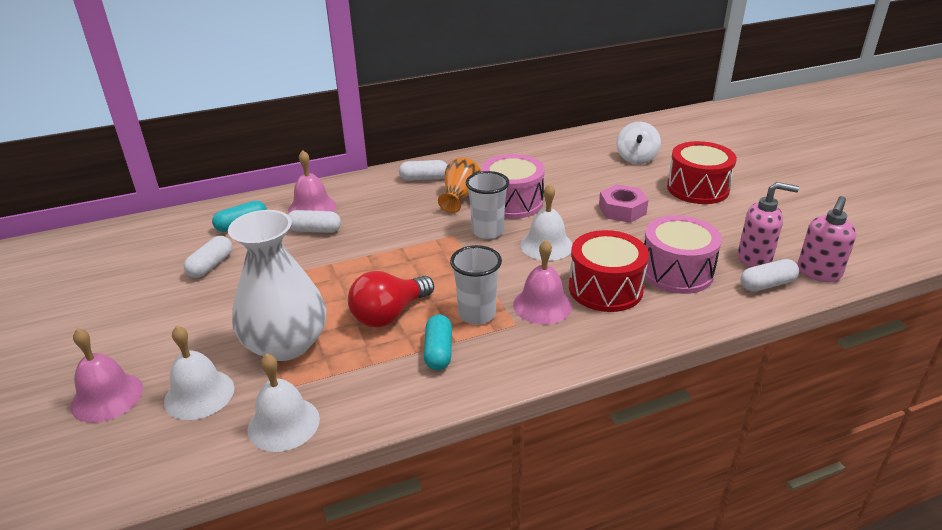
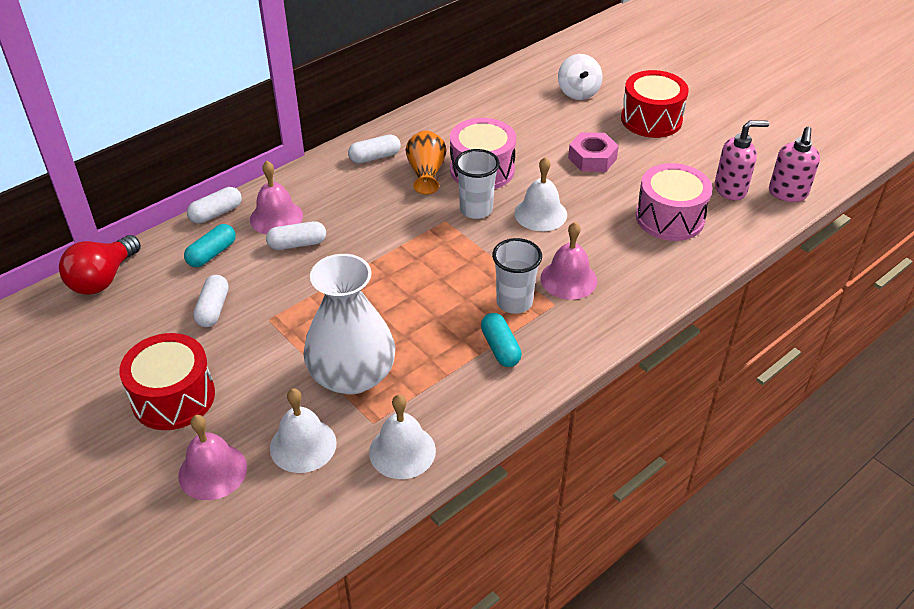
camera: 20 degrees left, 10 degrees up
(389, 314) = (433, 321): red light bulb -> red light bulb (103, 279)
(605, 288) = (616, 249): red drum -> red drum (173, 397)
(767, 285) = (750, 215): white capsule -> white capsule (216, 213)

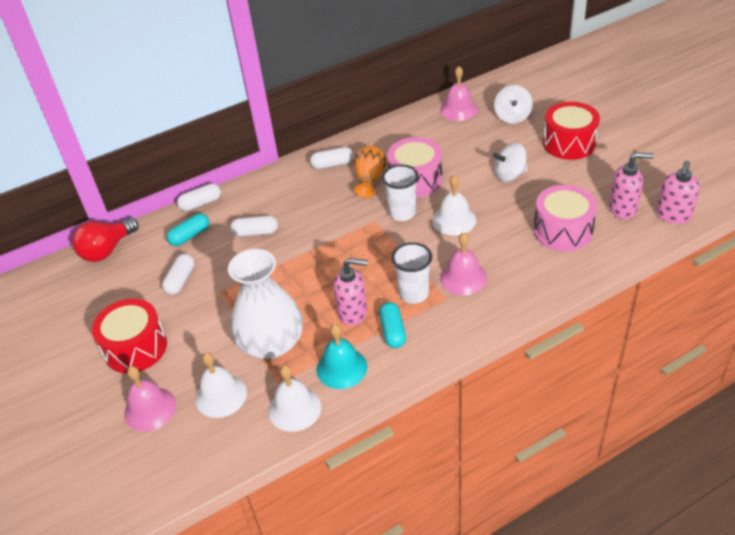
camera: 15 degrees right, 0 degrees up
(276, 217) = (245, 209): pink bell -> pink bell (458, 109)
(446, 330) = (353, 313): none -> pink soap dispenser
(448, 396) = (341, 368): none -> turquoise bell
(592, 158) = (509, 175): pink nut -> white spinning top

